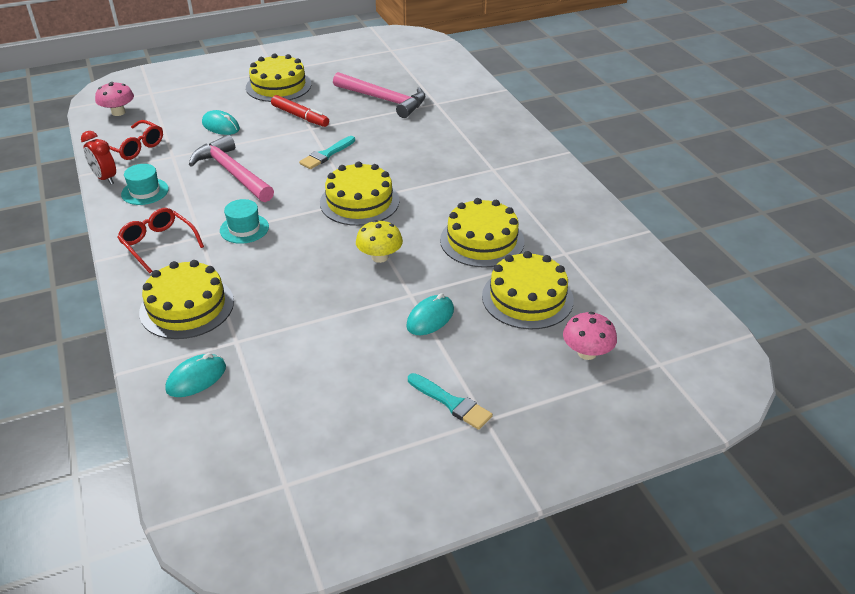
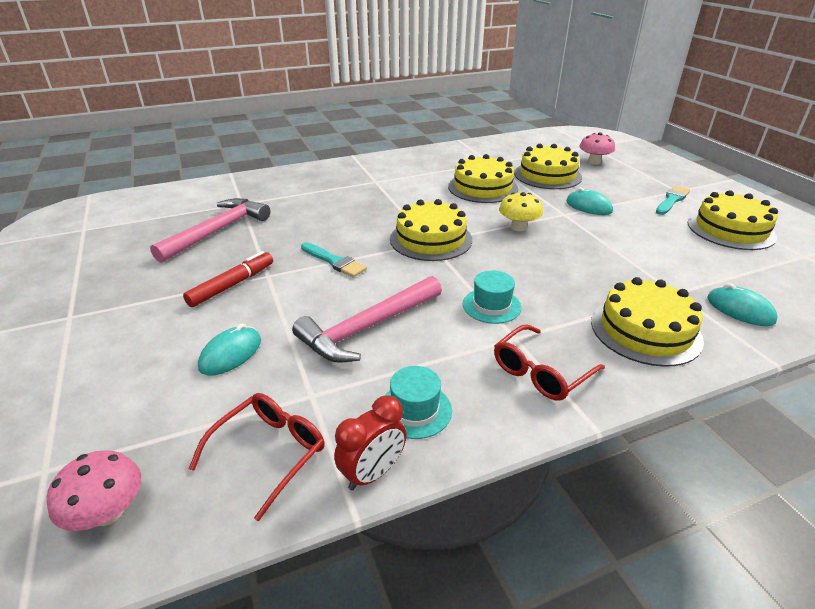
camera: 90 degrees left, 5 degrees down
(278, 86) = (126, 310): yellow cake -> yellow cake (730, 229)

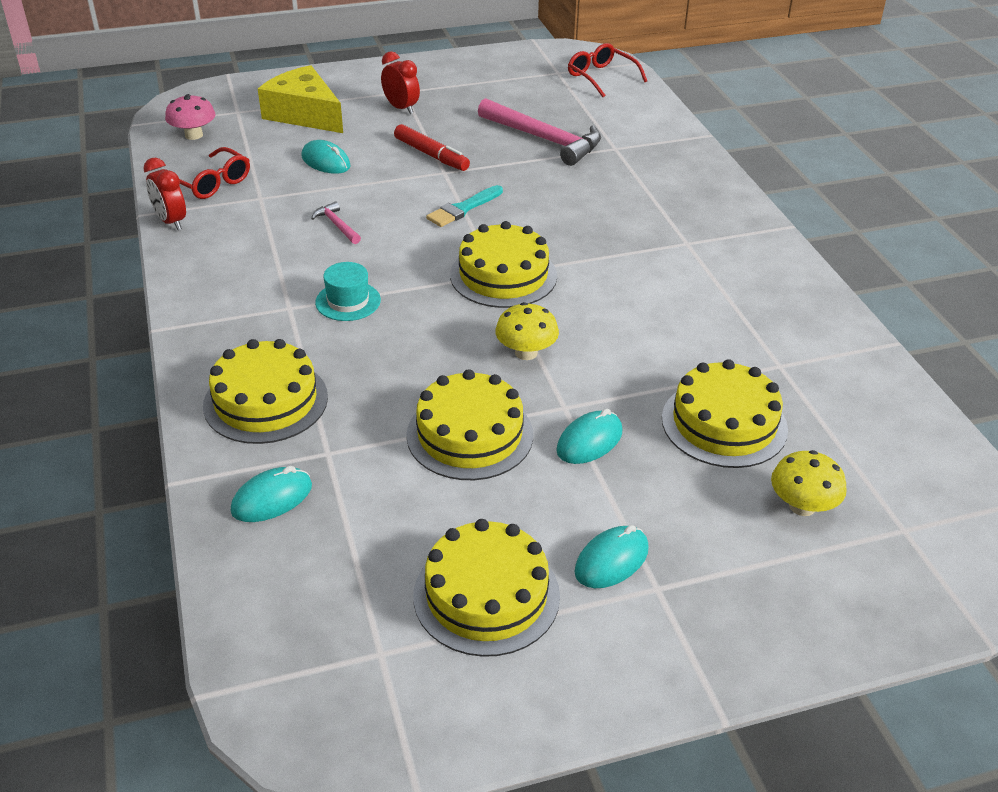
camera: 95 degrees right, 5 degrees up
(91, 392) = (304, 114): none -> yellow cheese
(115, 313) = (401, 108): none -> red clock
(368, 328) = (337, 225): pink hammer -> pink hammer, size x0.46
(415, 410) = (221, 243): turquoise hat -> none
(482, 187) = (666, 340): yellow cake -> yellow cake (470, 435)
(541, 372) = (234, 314): red glasses -> red glasses (601, 77)
(594, 162) = (802, 506): pink mushroom -> yellow mushroom
(671, 200) = (611, 560): turquoise brush -> turquoise mouse

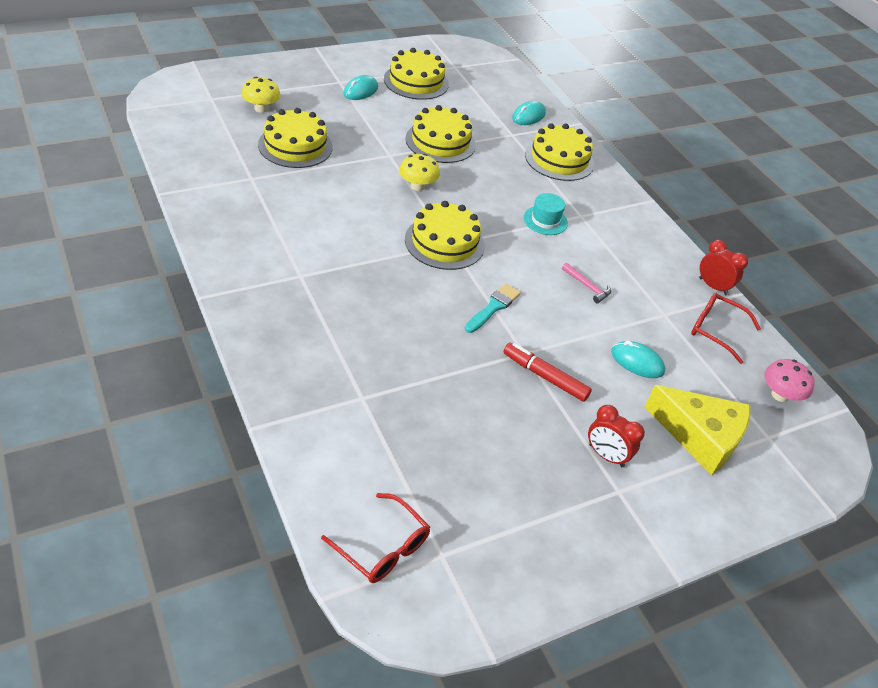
camera: 165 degrees right, 5 degrees up
(544, 139) = (438, 408): pink hammer -> none
(589, 441) = (374, 138): turquoise mouse -> none

